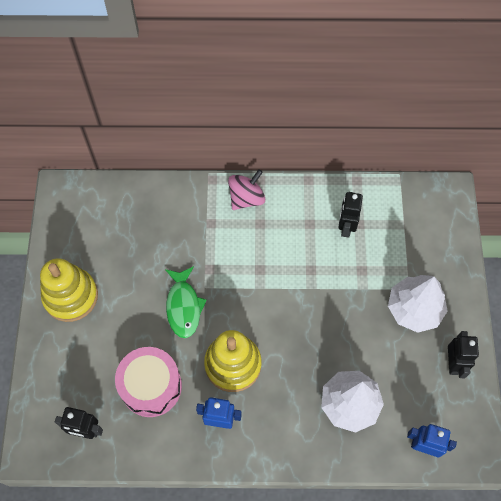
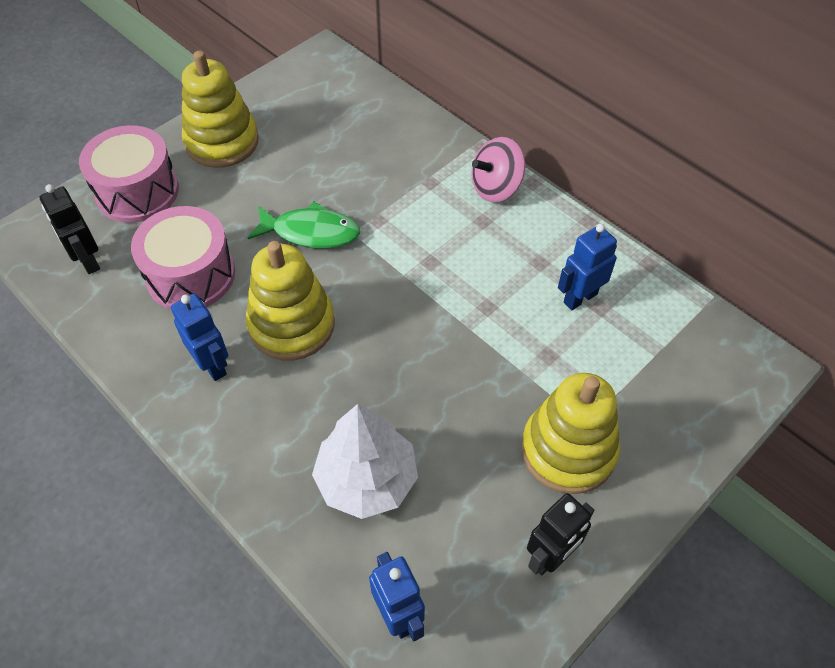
camera: 45 degrees right, 10 degrees down
(61, 368) = (137, 191): none -> pink drum
(183, 306) = (311, 232): green fish -> green fish turned 120 degrees counterclockwise
(246, 198) = (496, 188): pink spinning top -> pink spinning top turned 150 degrees clockwise
(346, 227) = (580, 298): black robot -> blue robot
(414, 309) = (568, 450): white tree -> yellow stacking toy

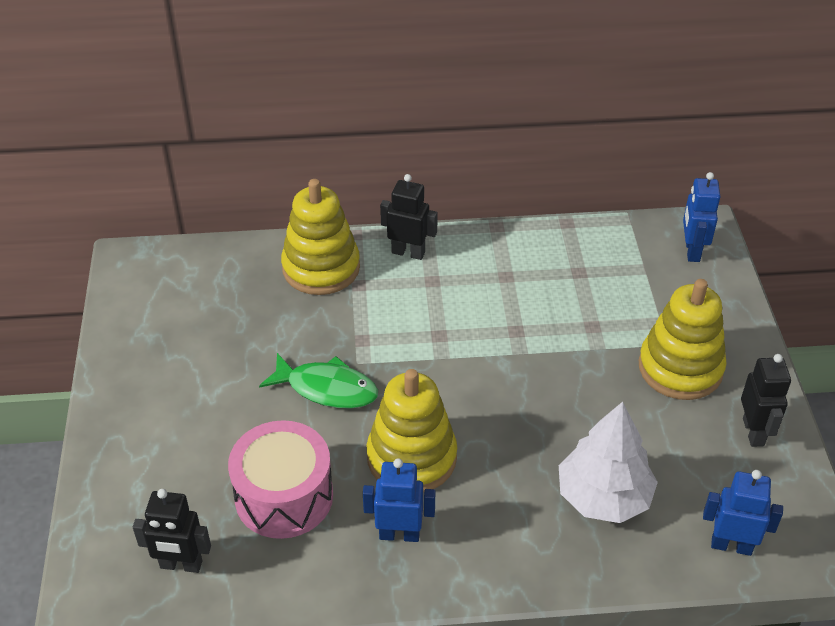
camera: 50 degrees left, 10 degrees down
(137, 191) = (136, 482): pink drum -> none
(222, 142) = (149, 387): yellow stacking toy -> yellow stacking toy (321, 268)
(311, 232) = (327, 388): green fish -> green fish turned 60 degrees clockwise
(496, 188) = (408, 252): pink spinning top -> black robot
(580, 298) = (560, 277): blue robot -> blue robot (692, 251)

